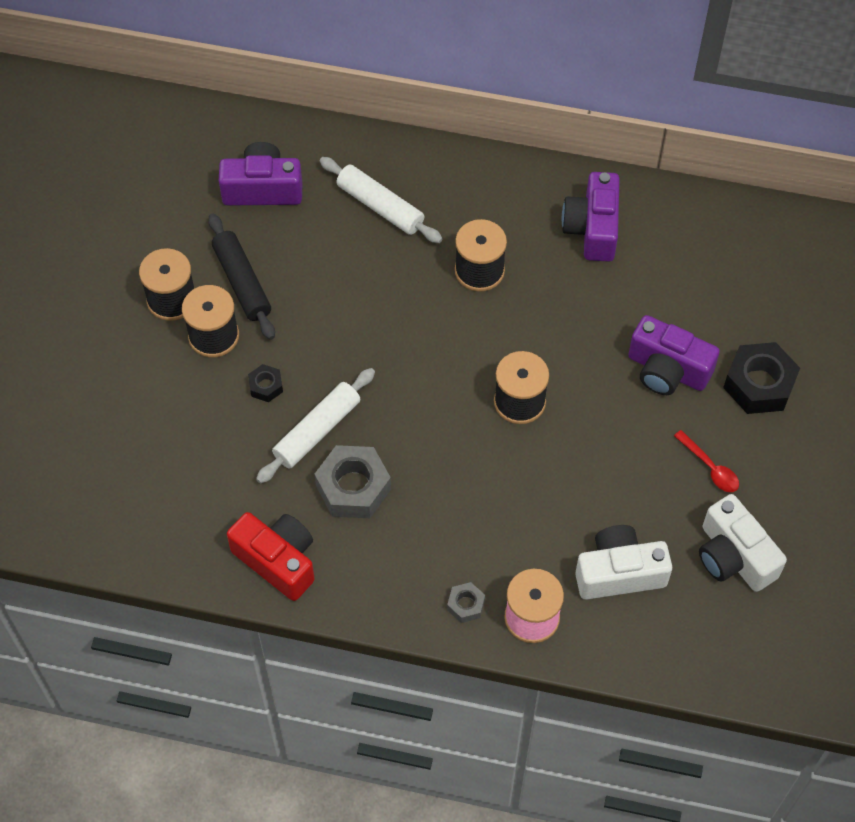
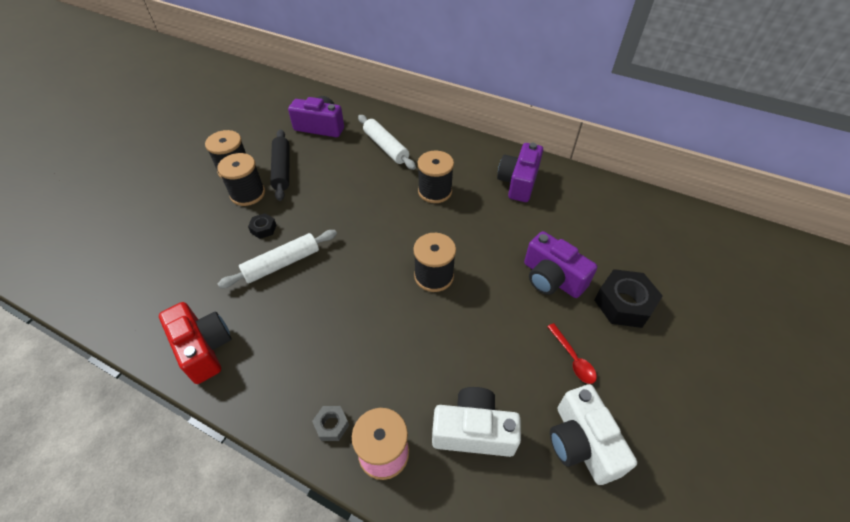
camera: 15 degrees right, 10 degrees down
(353, 487) = (287, 308): grey nut -> none

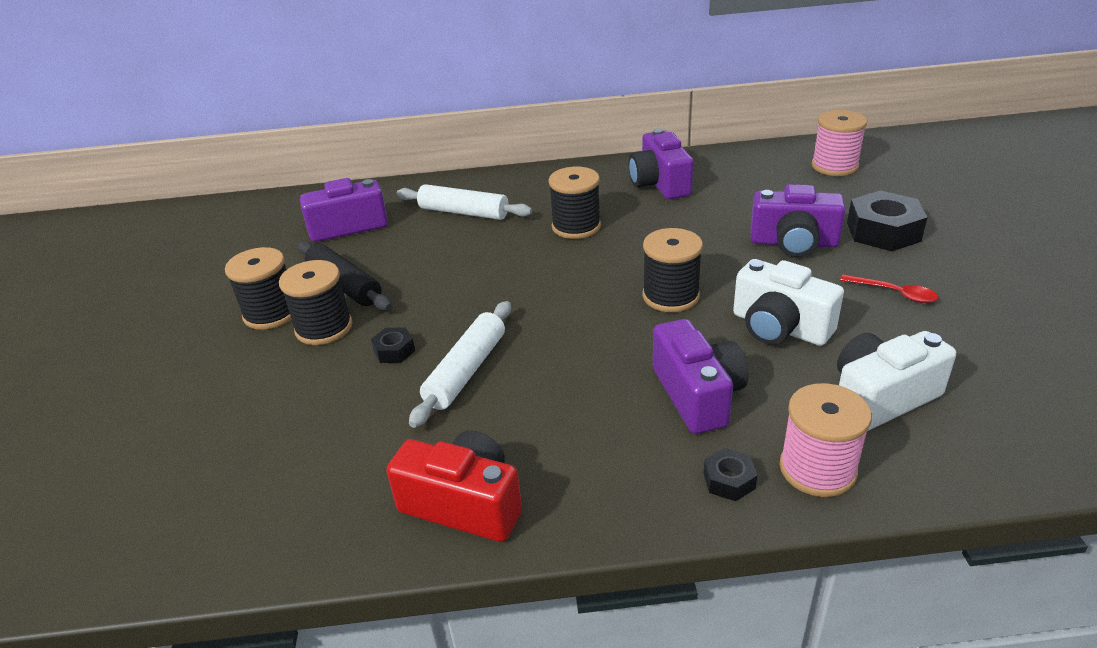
camera: 30 degrees left, 15 degrees down
(331, 425) = (729, 480): grey nut -> black nut
(375, 357) = (697, 395): none -> purple camera
(581, 443) = (985, 351): white camera -> white camera (779, 327)
(653, 228) = (834, 166): none -> pink spool

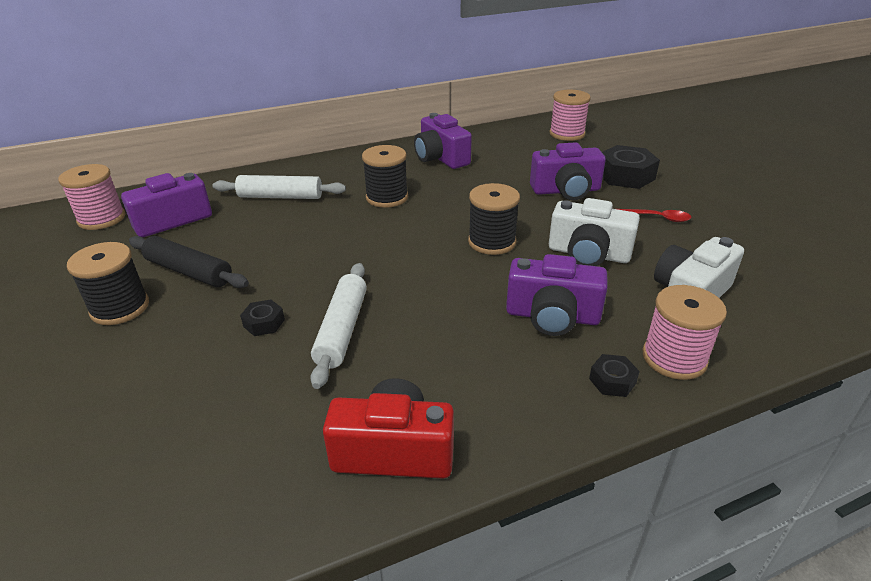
camera: 20 degrees left, 0 degrees up
(285, 217) = (102, 219): none -> pink spool
(324, 328) = (182, 313): black spool -> none
(697, 395) = (552, 316): purple camera -> purple camera turned 135 degrees clockwise

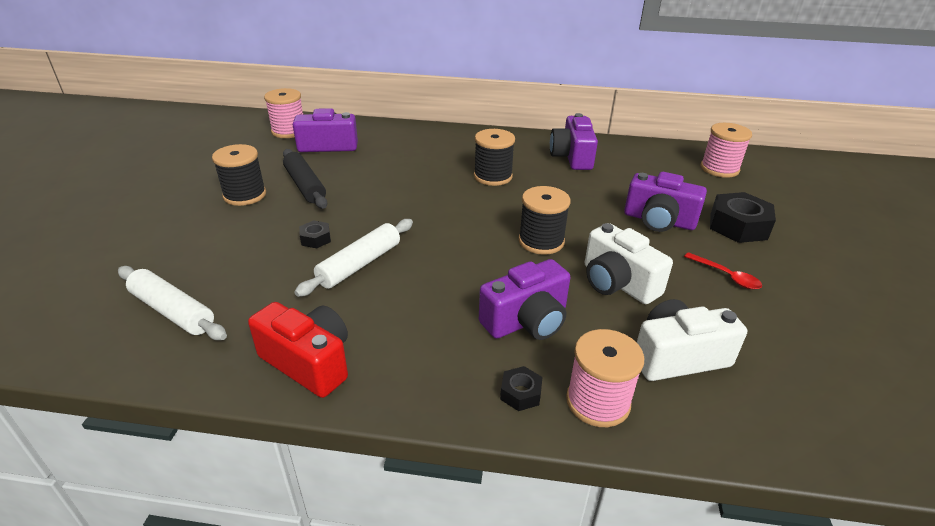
camera: 30 degrees right, 0 degrees up
(280, 197) = (415, 151): white rolling pin -> white rolling pin (173, 311)
(552, 316) = (526, 321): purple camera -> purple camera turned 75 degrees counterclockwise

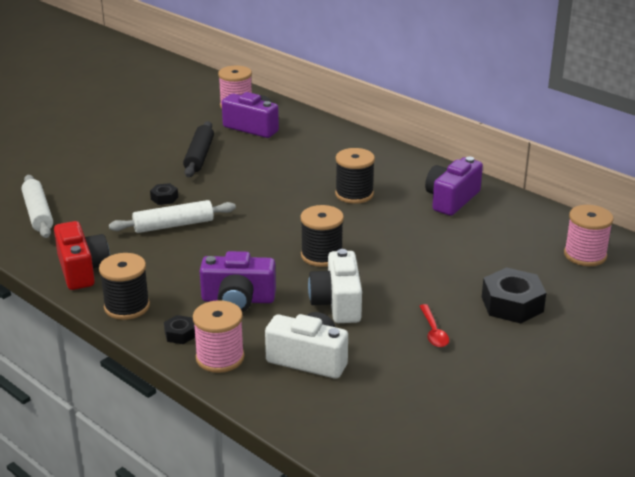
camera: 35 degrees right, 5 degrees down
(245, 195) = (150, 150): black spool -> black spool (127, 307)
(659, 220) = (445, 275): purple camera -> none

